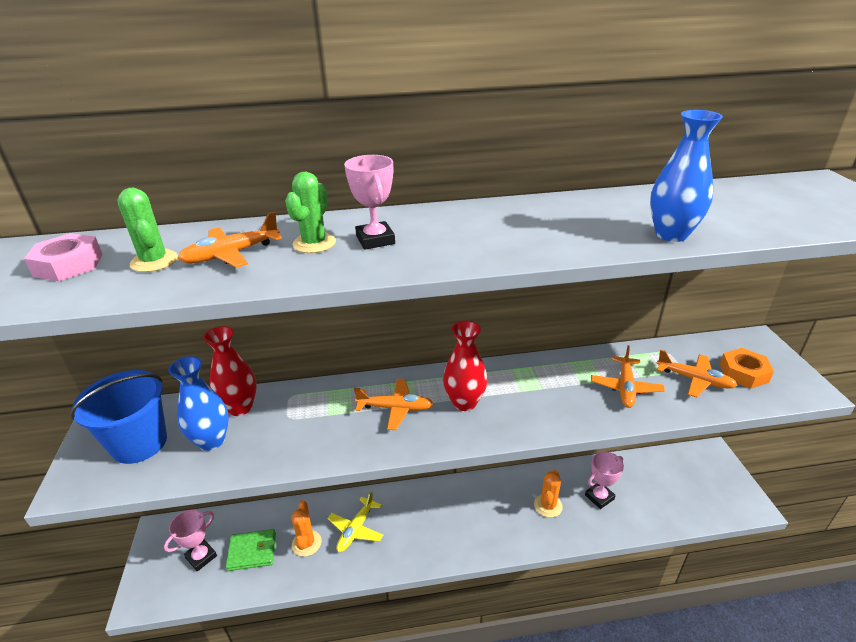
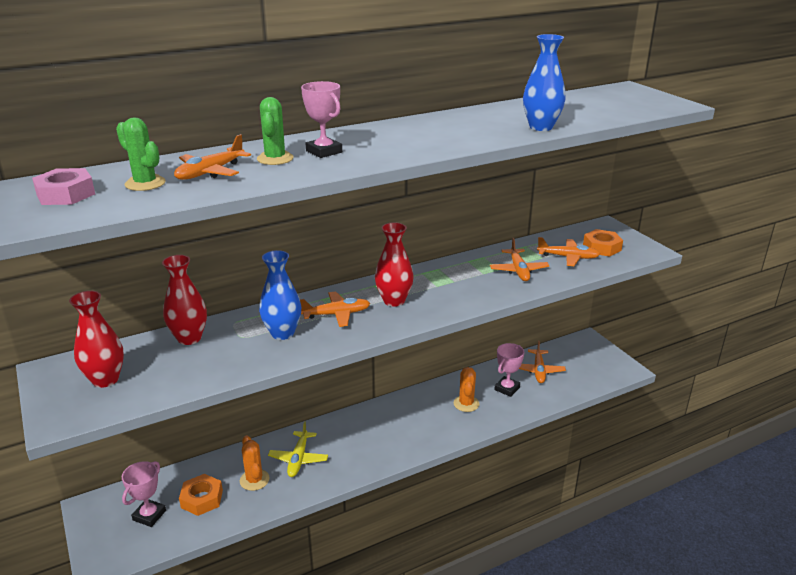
camera: 20 degrees left, 5 degrees down
(139, 443) = (105, 379): blue bucket -> red vase
(211, 441) = (178, 365): blue vase -> blue vase (282, 333)
(252, 551) = (202, 499): green wallet -> orange nut
(643, 482) = (538, 371): none -> orange plane

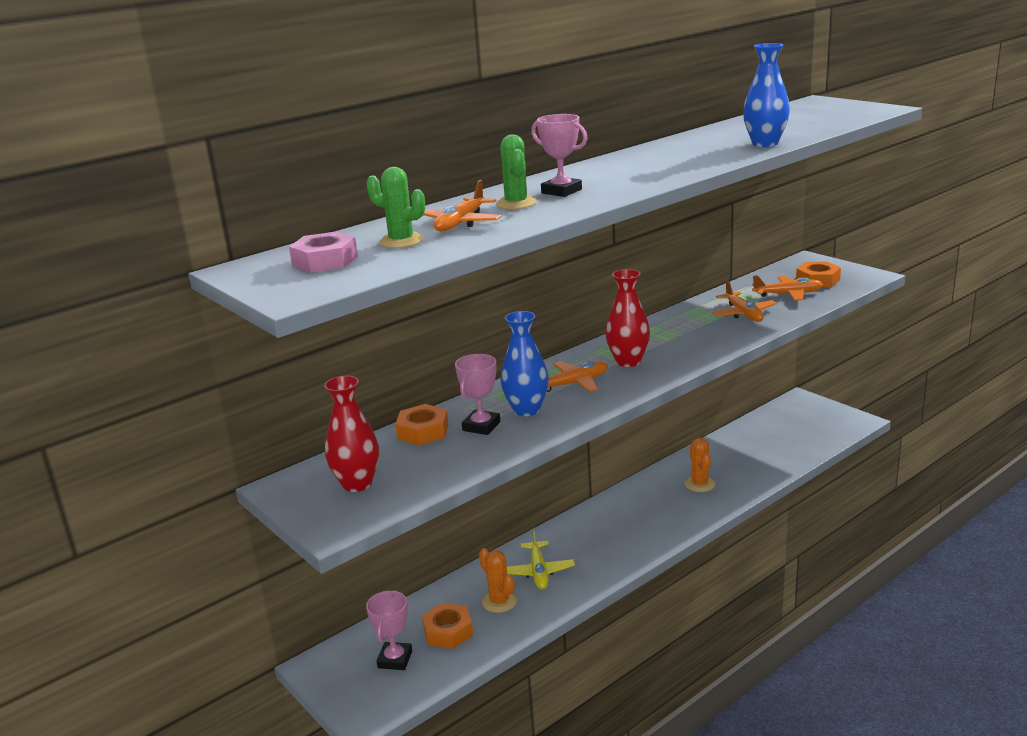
camera: 10 degrees left, 5 degrees down
(189, 338) = (423, 431): red vase -> orange nut
(507, 388) = (737, 461): pink trophy -> pink trophy (481, 426)
(538, 371) = (762, 438): orange plane -> none

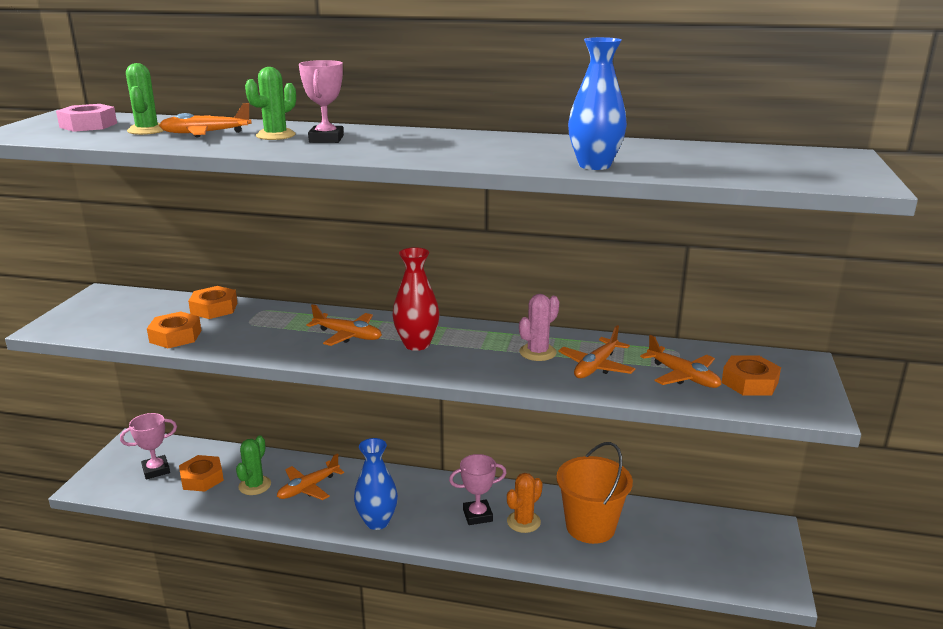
camera: 50 degrees right, 0 degrees up
(357, 484) = (117, 314): red vase -> none
(463, 460) = (175, 336): none -> orange nut
(481, 426) = (238, 325): pink trophy -> pink trophy (477, 515)
(499, 601) = (255, 485): orange cactus -> green cactus
(526, 410) = (281, 332): blue vase -> blue vase (377, 522)
(539, 572) = (308, 488): yellow plane -> orange plane
(698, 325) = (537, 352): none -> pink cactus
(733, 460) = (590, 527): none -> orange bucket

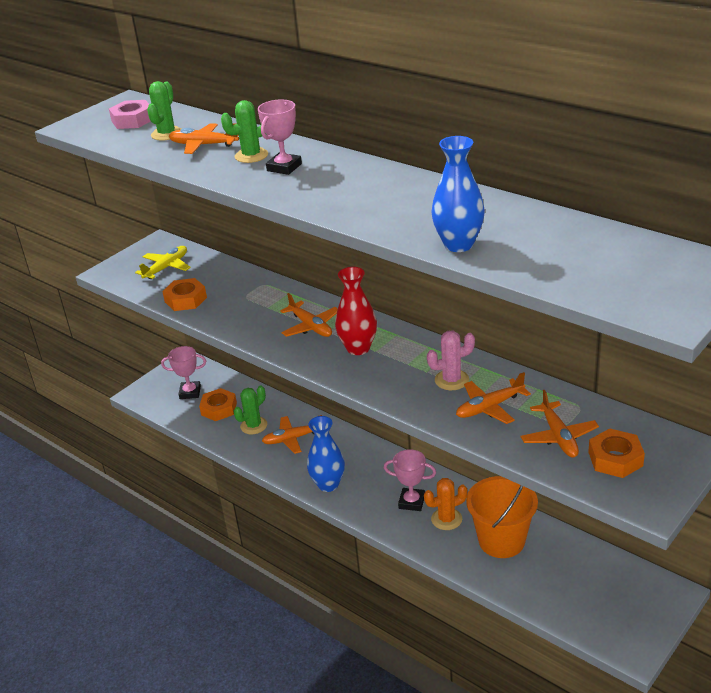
camera: 30 degrees right, 10 degrees up
(129, 313) = (166, 267): none -> yellow plane
(214, 308) = (229, 275): orange nut -> none

